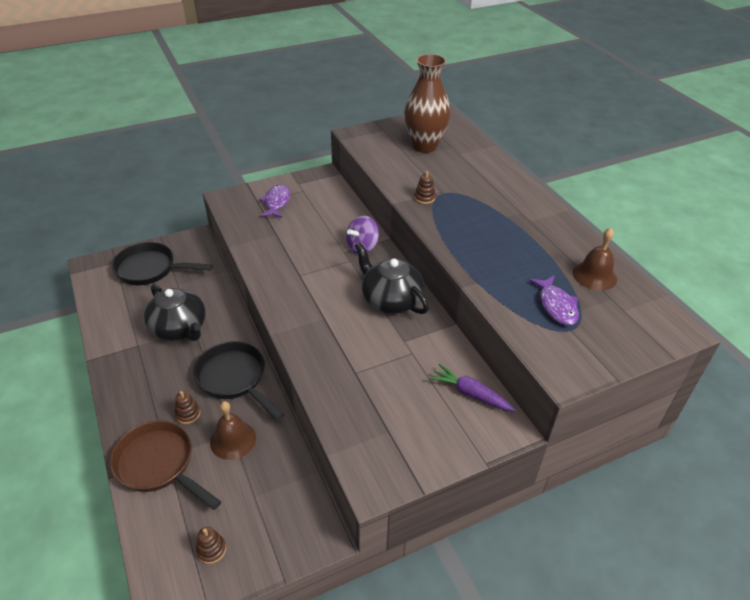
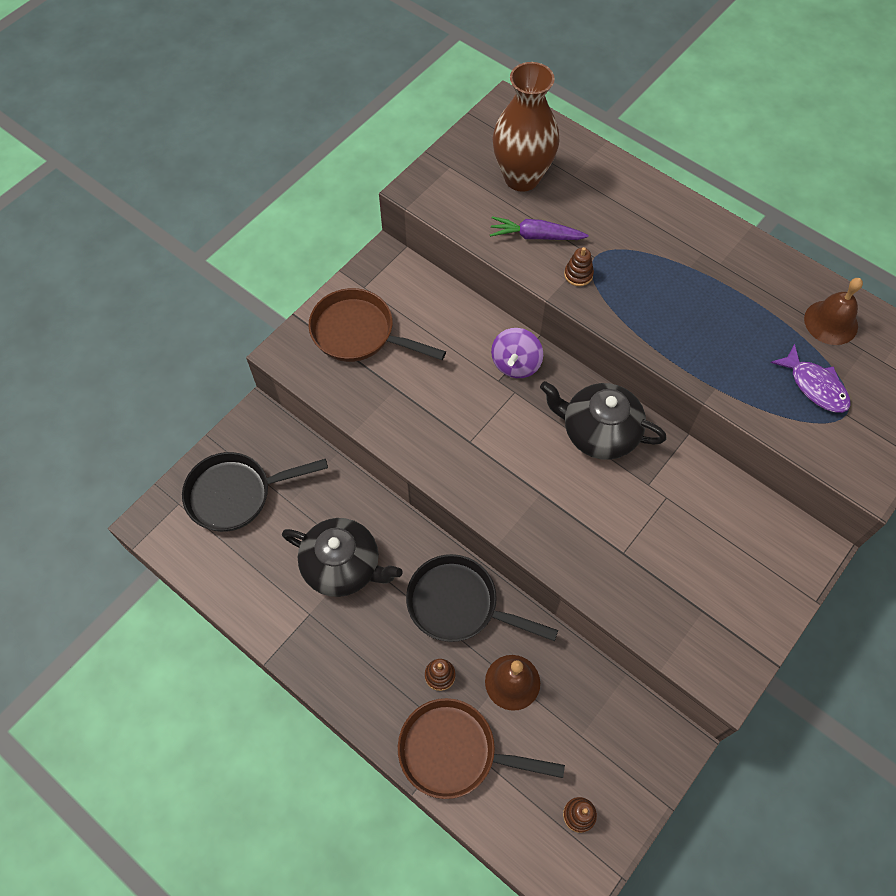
camera: 25 degrees left, 20 degrees up
(276, 202) = (359, 333): purple fish -> brown pan
(470, 394) = (756, 523): purple carrot -> purple carrot (535, 236)

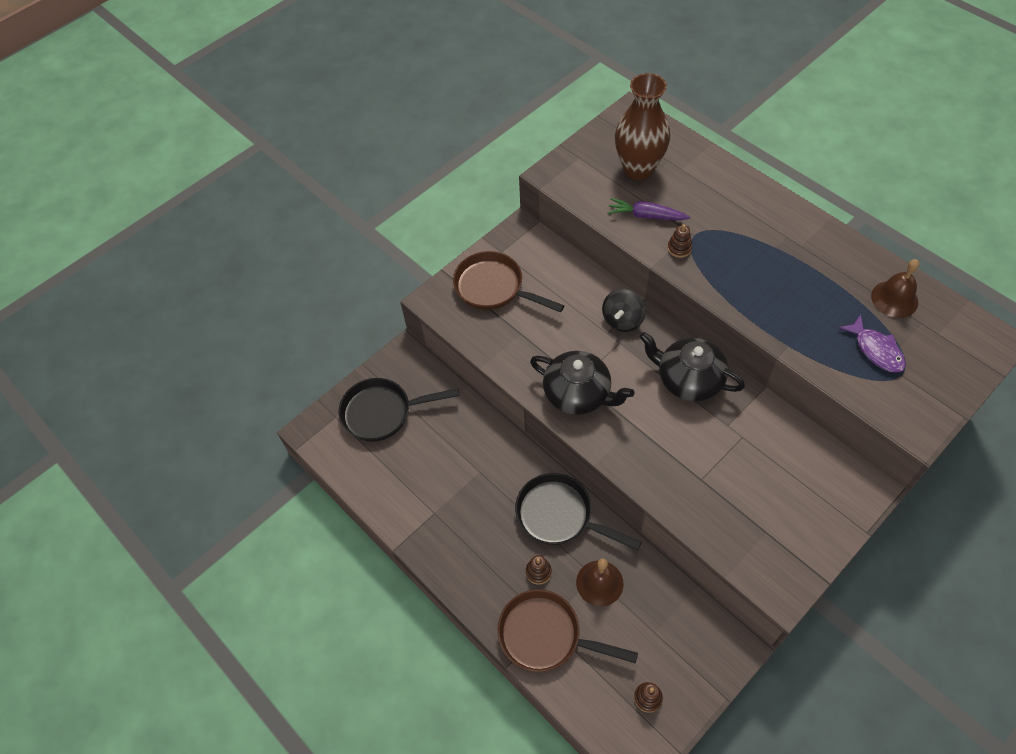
camera: 10 degrees right, 5 degrees down
(343, 566) = (465, 477): black teapot -> black teapot (578, 394)
(516, 364) = (622, 320): purple spinning top -> black spinning top

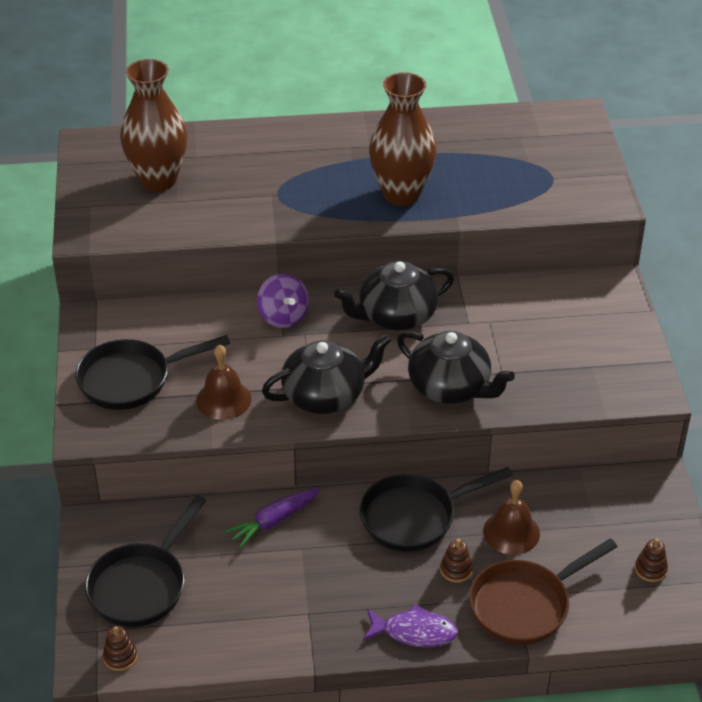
camera: 55 degrees left, 15 degrees down
(494, 288) = (132, 379): brown pan -> black pan
(622, 320) = (283, 316): black spinning top -> purple spinning top
(646, 216) = (216, 208): purple carrot -> purple carrot (273, 521)
(656, 459) = (450, 387): none -> black teapot
(679, 248) = (279, 212): brown stacking toy -> brown stacking toy (120, 657)
(774, 299) = (401, 194): none -> brown vase
(876, 350) = (516, 175): purple fish -> purple fish (414, 632)
(894, 299) = (482, 134): brown bell -> brown bell (223, 399)

